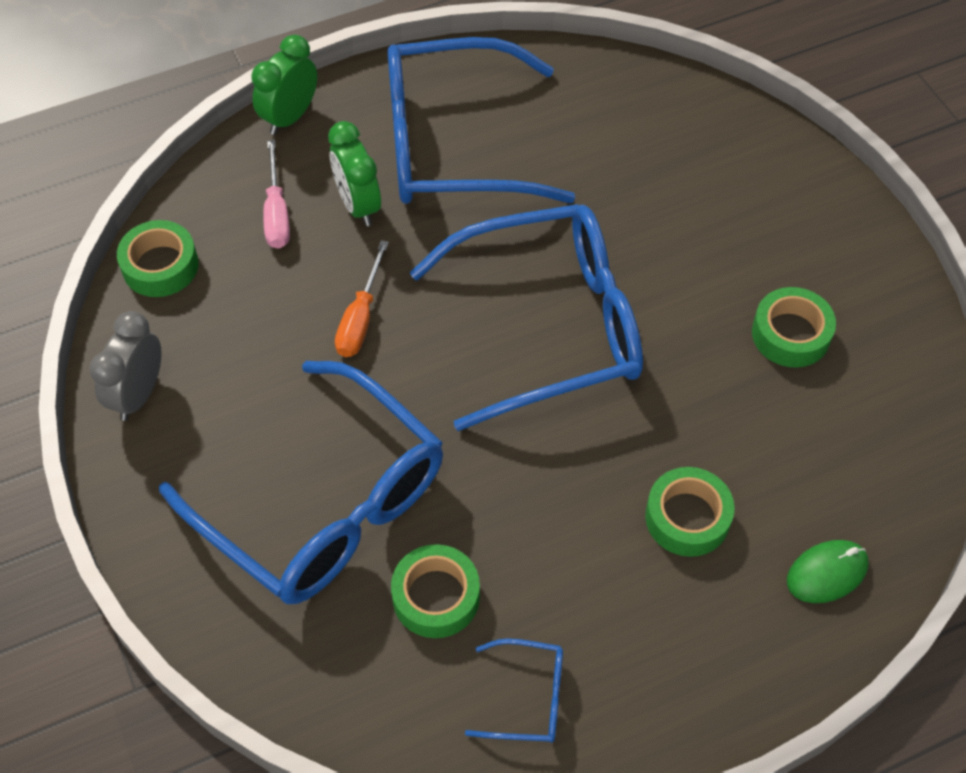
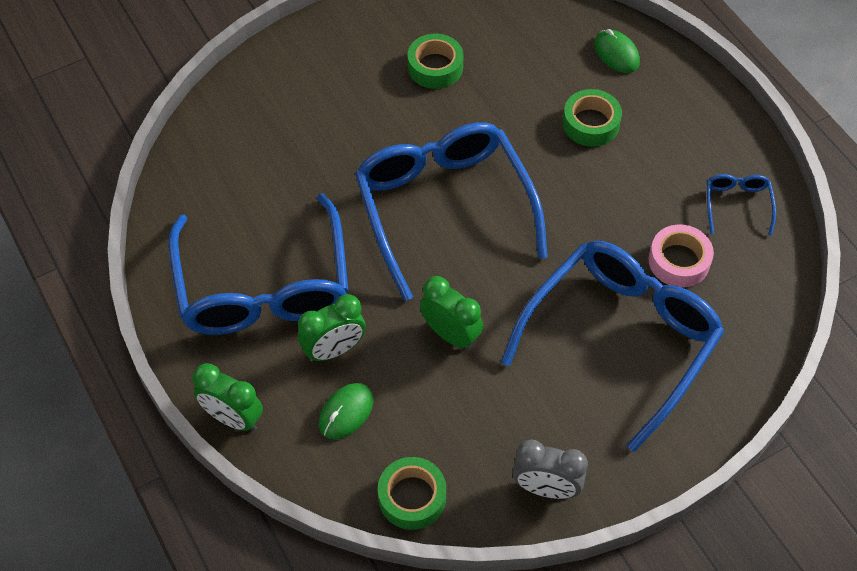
camera: 95 degrees left, 0 degrees up
(276, 212) = (346, 412): pink screwdriver -> green mouse
(360, 318) = (450, 334): orange screwdriver -> green clock
(436, 596) = (679, 261): green tape -> pink tape

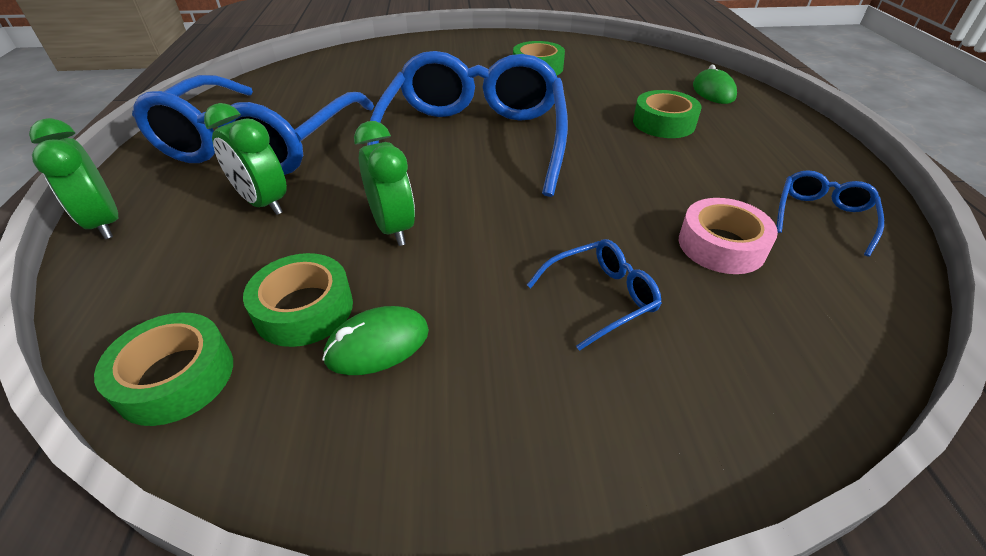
camera: 25 degrees right, 15 degrees down
(334, 350) = (264, 203): green clock -> green clock turned 45 degrees clockwise
(346, 412) = (212, 257): green mouse -> green mouse (377, 344)
(446, 424) = (304, 309): none -> green tape
(546, 488) = (361, 448): grey clock -> none
(620, 339) = (600, 297): blue glasses -> blue glasses, size x0.41

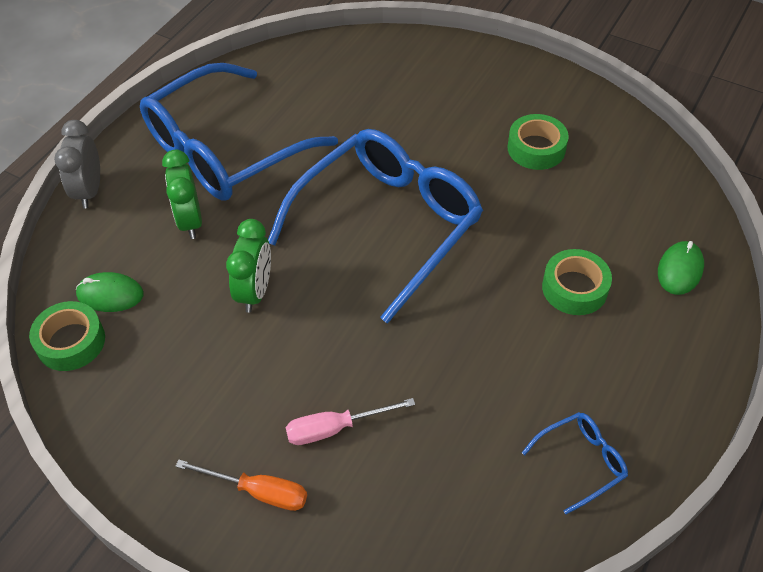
camera: 35 degrees right, 10 degrees up
(105, 223) = (89, 191): green clock -> grey clock
(304, 309) = (158, 331): green tape -> none
(377, 344) = (180, 382): green mouse -> green mouse (110, 294)
(589, 405) = (258, 491): none -> orange screwdriver
(600, 297) = (335, 428): blue glasses -> pink screwdriver
(721, 245) = (466, 438): pink tape -> none

